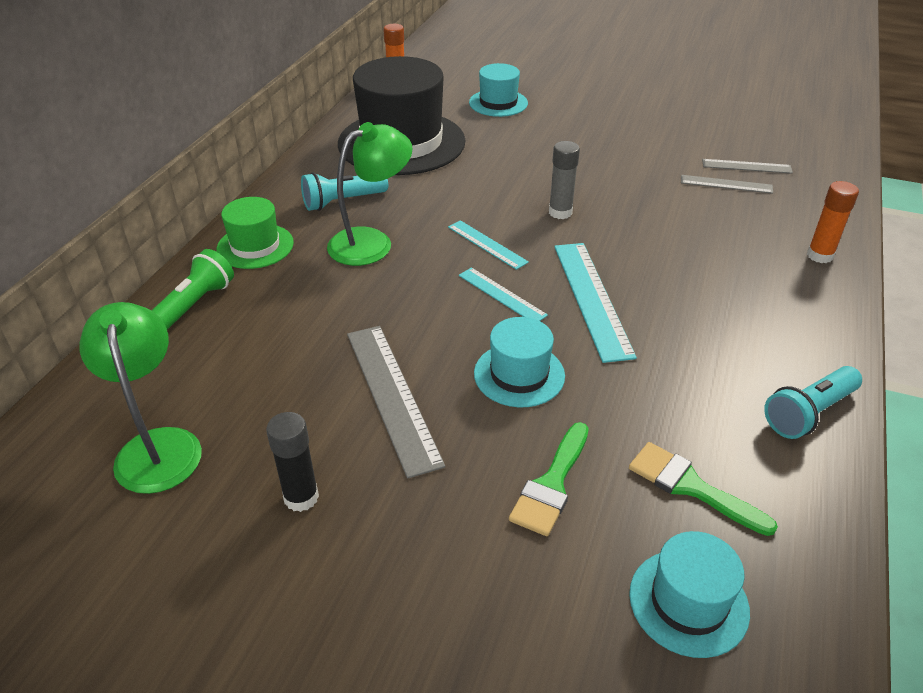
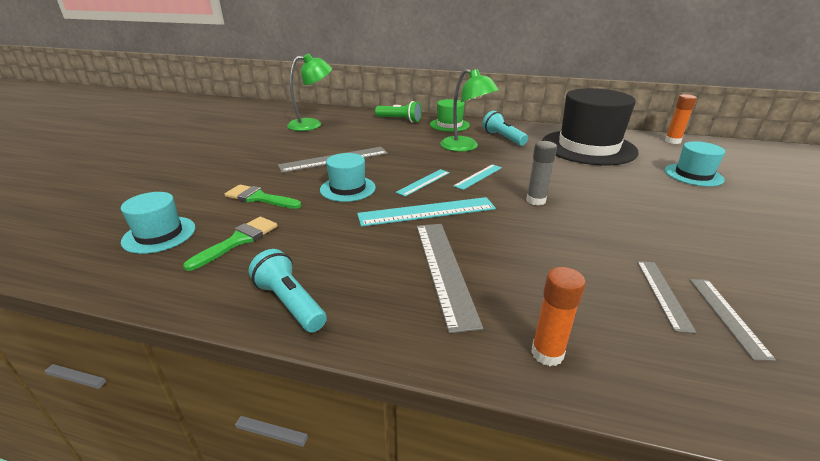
camera: 85 degrees right, 10 degrees down
(301, 497) = (275, 148): black glue stick -> none
(719, 297) = (444, 270): none -> grey ruler

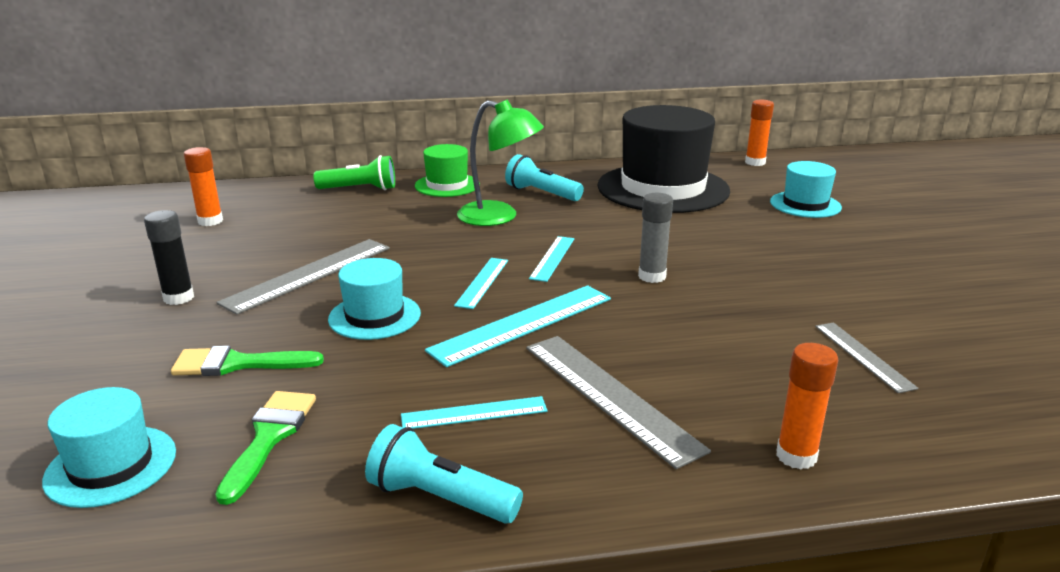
camera: 25 degrees left, 5 degrees down
(264, 159) = (178, 298): none -> black glue stick
(312, 124) = (210, 221): green lamp -> orange glue stick
(353, 257) = (474, 413): none -> turquoise ruler
(727, 316) = (934, 362): grey ruler -> none

